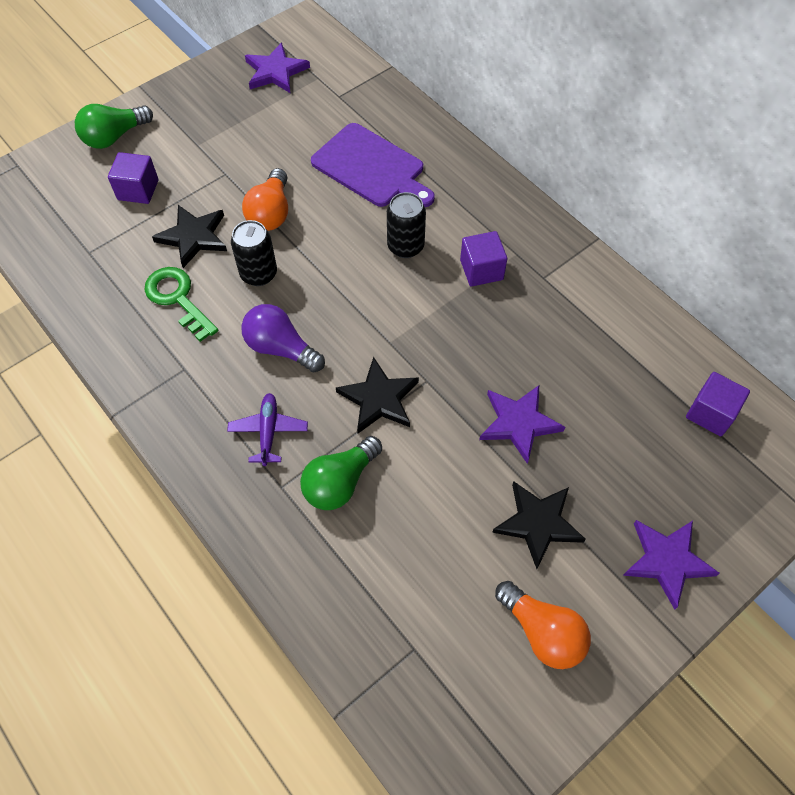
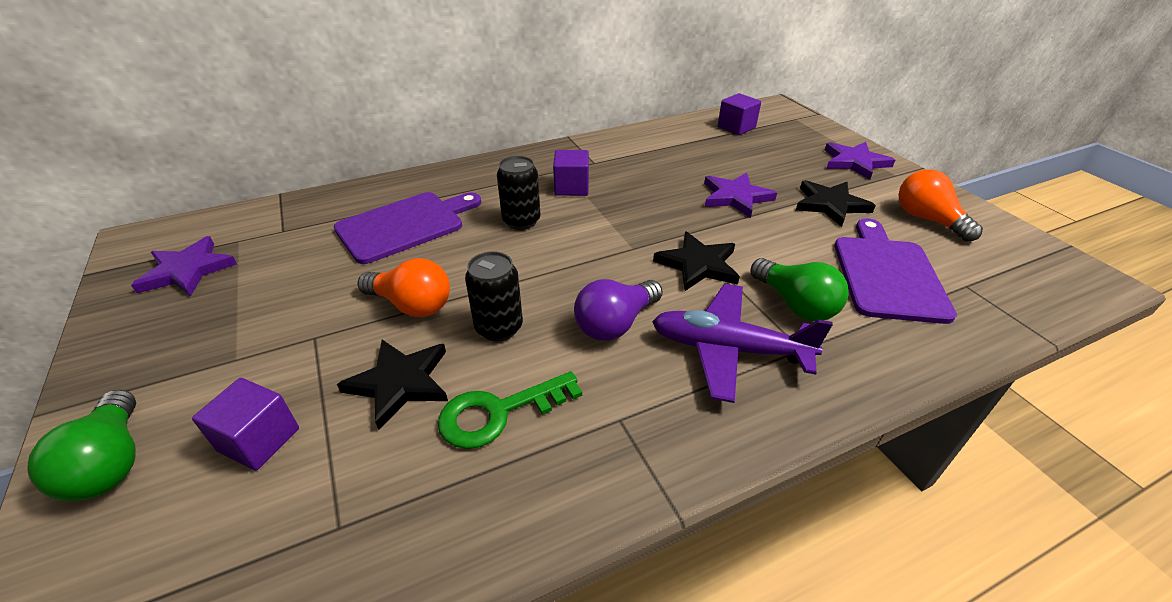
camera: 75 degrees left, 20 degrees down
(268, 431) = (728, 349): purple plane -> purple plane, size x1.70
(412, 571) = (887, 274): none -> purple cutting board
(542, 632) = (927, 219): orange light bulb -> orange light bulb turned 90 degrees counterclockwise

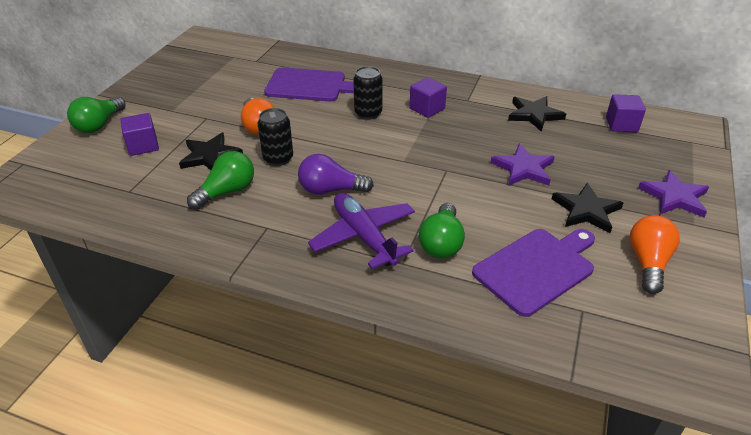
camera: 45 degrees right, 0 degrees up
(187, 270) = (200, 62): purple star -> none
(498, 413) = (227, 192): green key -> green light bulb
(698, 264) = (424, 190): black star -> black star (534, 115)

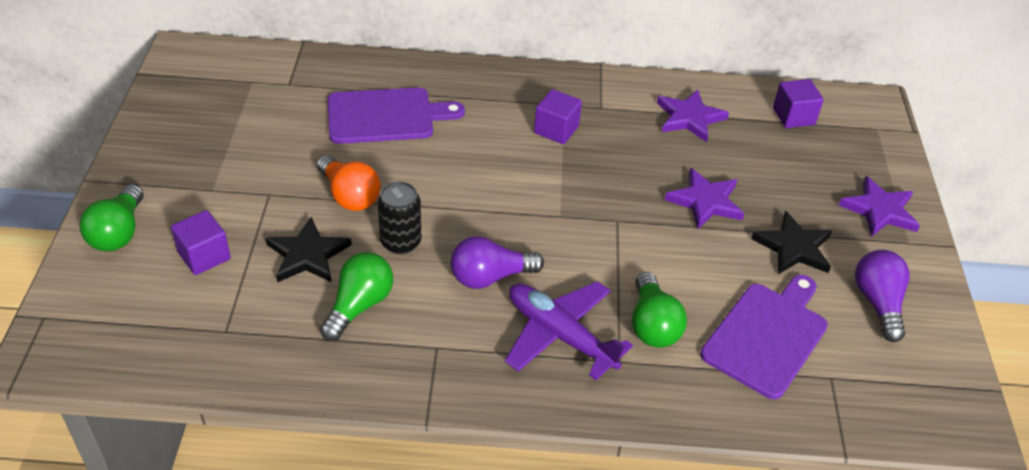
camera: 20 degrees left, 5 degrees up
(368, 113) = (484, 150): black can -> none
(534, 115) = (689, 118): black star -> purple star
(648, 262) = (877, 303): orange light bulb -> purple light bulb

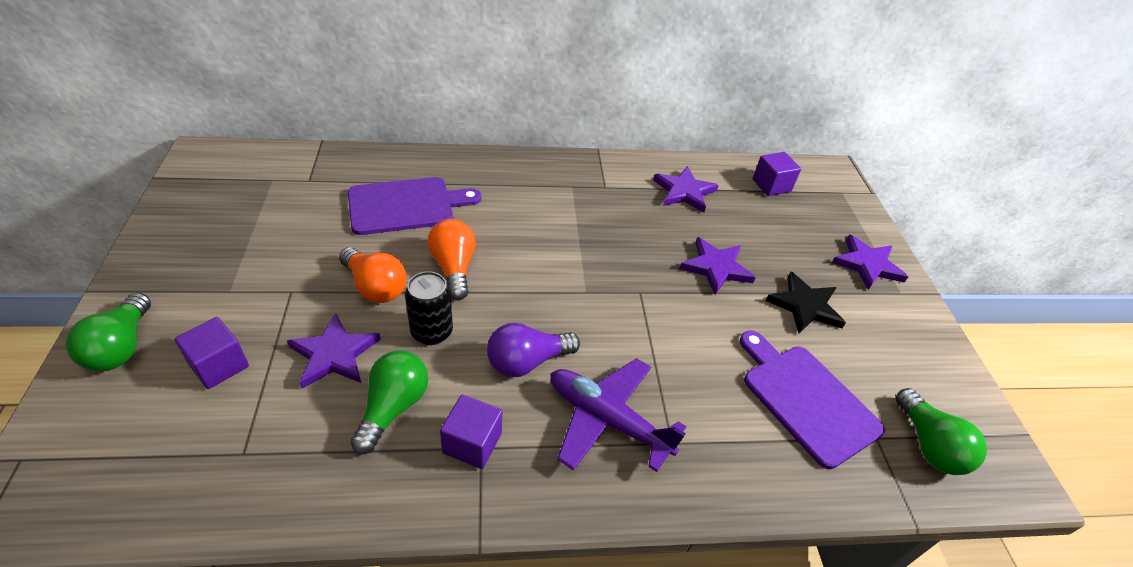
camera: 10 degrees left, 0 degrees up
(308, 255) = (334, 354): black star -> purple star
(428, 182) = (454, 268): none -> orange light bulb
(556, 130) = (568, 209): purple cube -> purple cube (472, 443)
(652, 325) = (695, 398): green light bulb -> green light bulb (929, 445)
(767, 336) = (806, 399): purple cutting board -> purple cutting board turned 60 degrees counterclockwise
(877, 303) = (894, 354): purple light bulb -> none

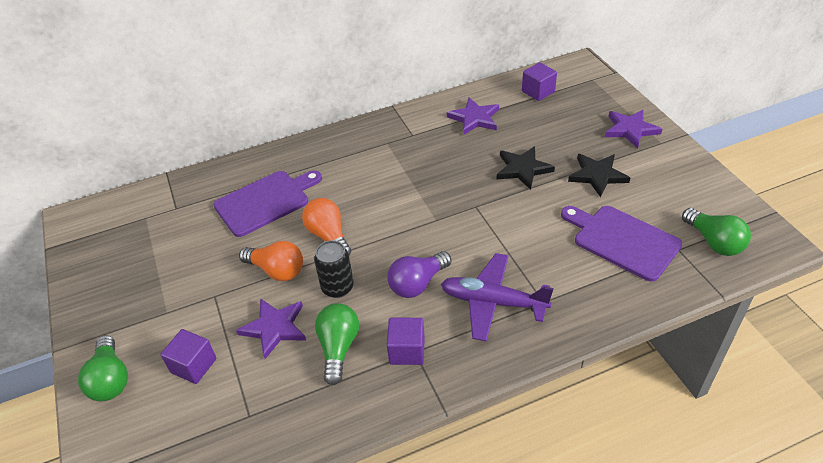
camera: 10 degrees left, 0 degrees up
(716, 267) = (523, 169): purple star -> black star

